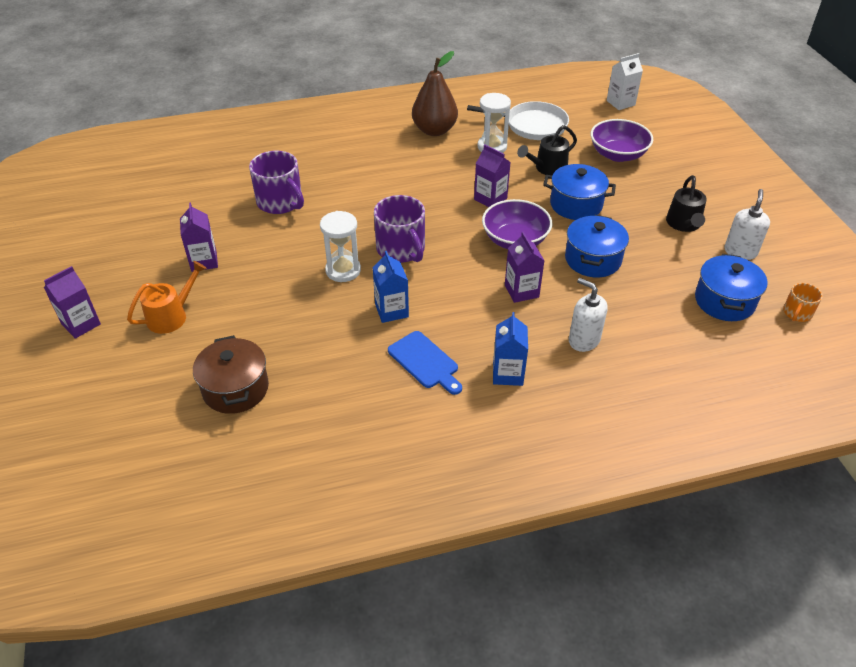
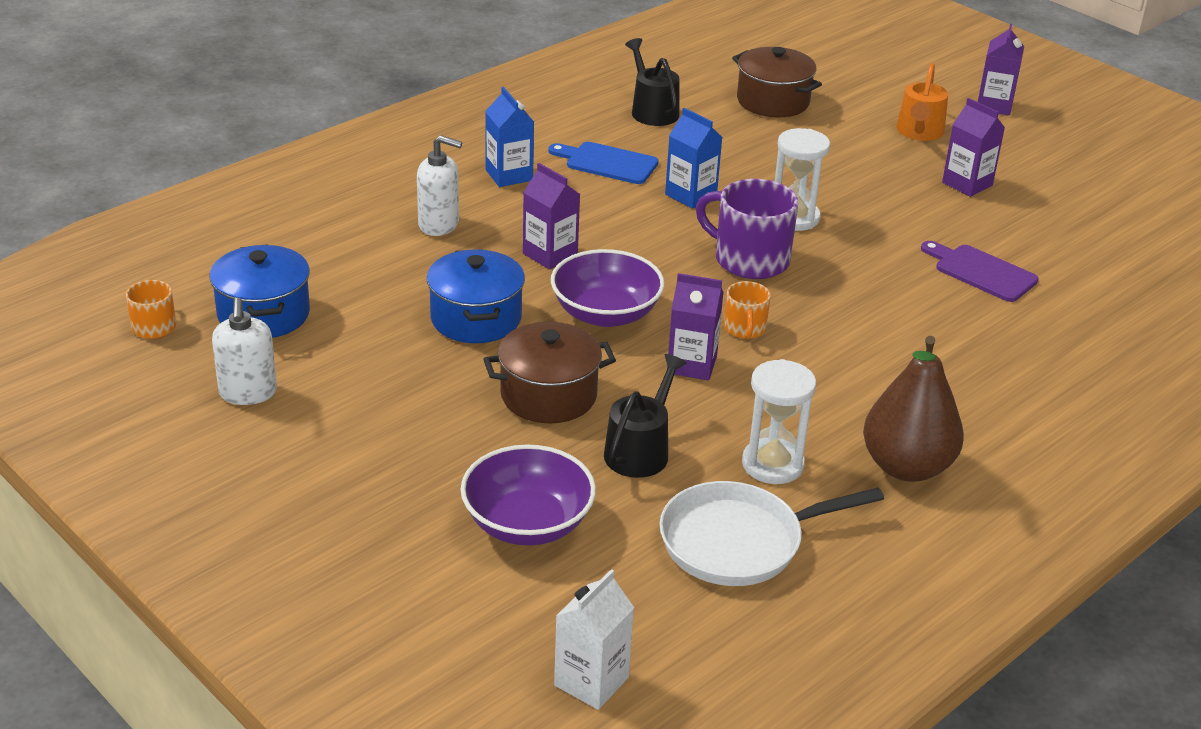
camera: 150 degrees right, 10 degrees down
(280, 202) = (981, 272): purple mug -> purple cutting board
(445, 209) = (745, 329): none -> orange mug
(576, 205) = (548, 395): blue pot -> brown pot
(684, 224) = (352, 414): black watering can -> black watering can (652, 111)

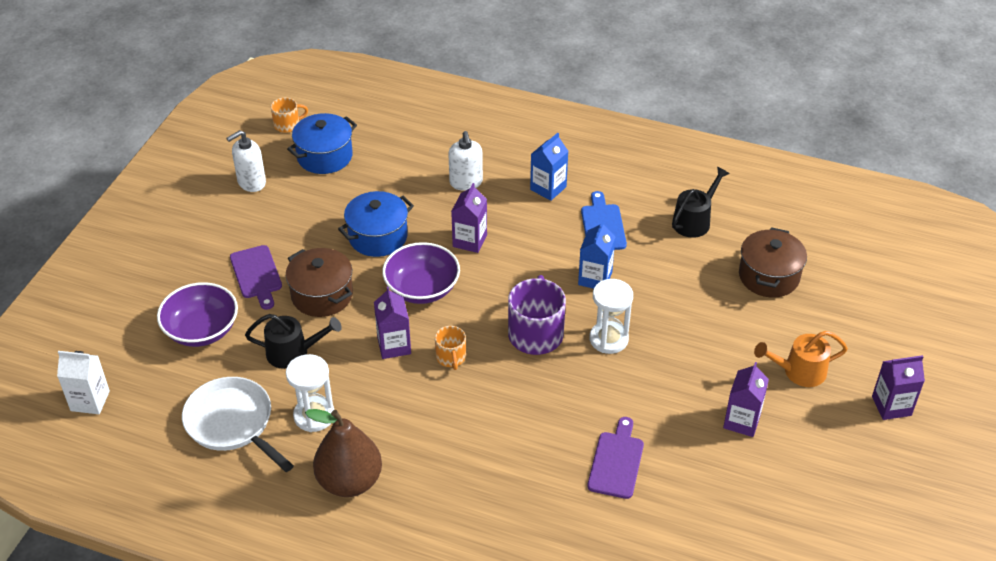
camera: 65 degrees right, 10 degrees up
(455, 441) = (256, 275): none -> purple cutting board
(745, 329) = (451, 357): orange mug -> orange mug turned 75 degrees counterclockwise

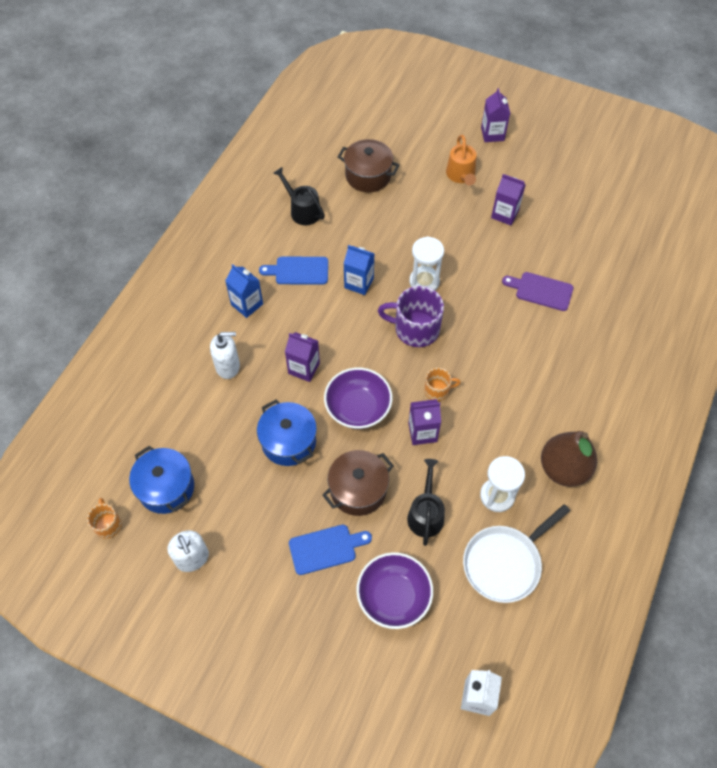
camera: 85 degrees left, 15 degrees up
(256, 275) = (326, 548): purple cutting board -> blue cutting board

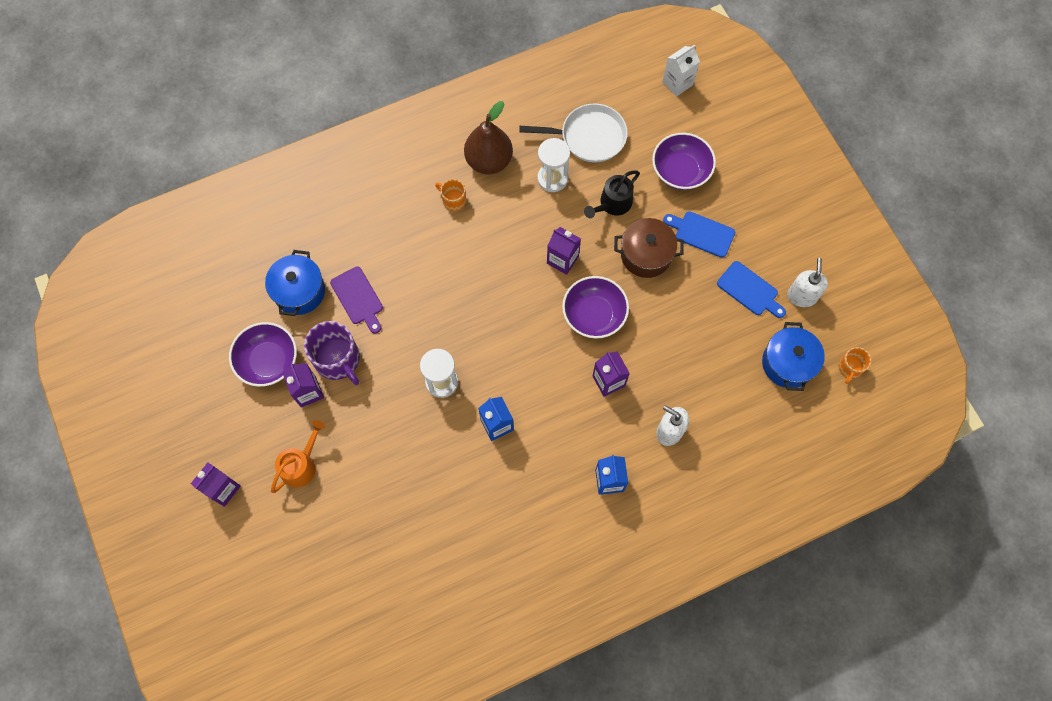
camera: 140 degrees left, 10 degrees up
(288, 441) = (668, 329): blue pot -> blue pot (299, 291)
(298, 271) = (537, 480): blue cutting board -> blue cutting board (749, 290)
(302, 210) = (479, 546): black watering can -> none
(368, 176) = (384, 537): brown pot -> none
(415, 329) = (490, 345): purple mug -> purple mug (338, 360)
(437, 390) = (521, 282): orange mug -> orange mug (453, 200)
(551, 212) = (268, 361): none -> purple bowl

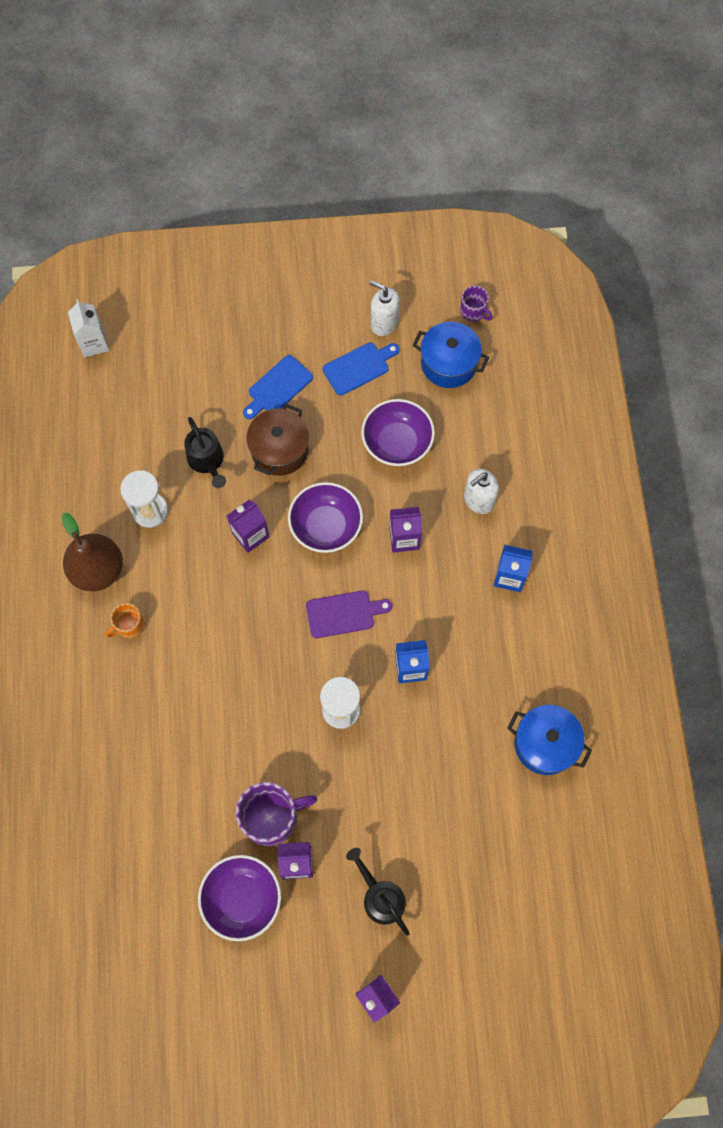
camera: 70 degrees left, 0 degrees up
(299, 291) = (169, 836): blue pot -> blue pot (545, 744)
(301, 465) = (380, 897): orange watering can -> black watering can
(358, 298) = (205, 771): purple cutting board -> purple cutting board (344, 614)
(589, 137) = (116, 455): white pan -> none
(680, 171) = (199, 380): purple bowl -> purple bowl (397, 442)
(850, 367) = (473, 311): orange mug -> purple mug

